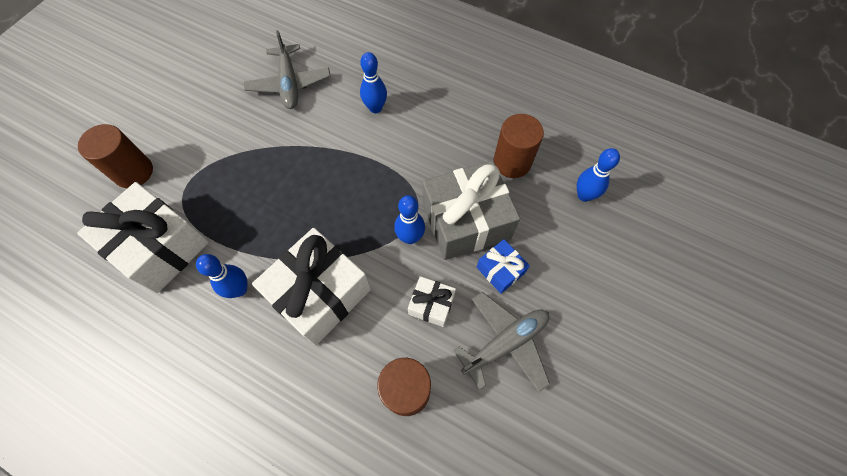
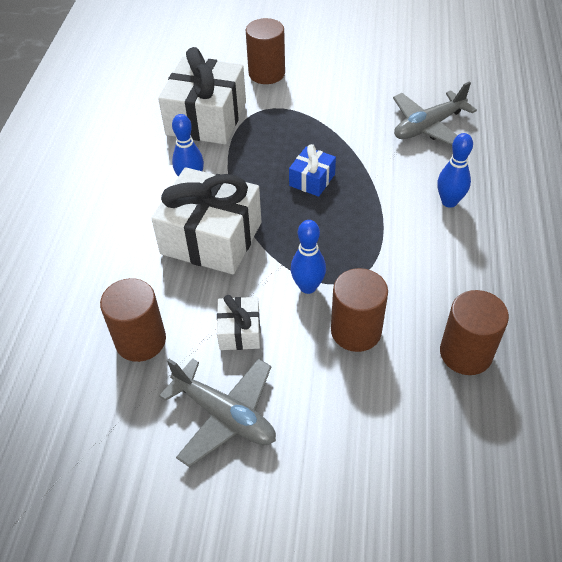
camera: 70 degrees right, 15 degrees down
(466, 221) = (356, 331): grey gift -> brown cylinder
(500, 270) = (311, 384): blue gift -> blue gift (312, 180)
(584, 195) = (469, 451): blue bowling pin -> none

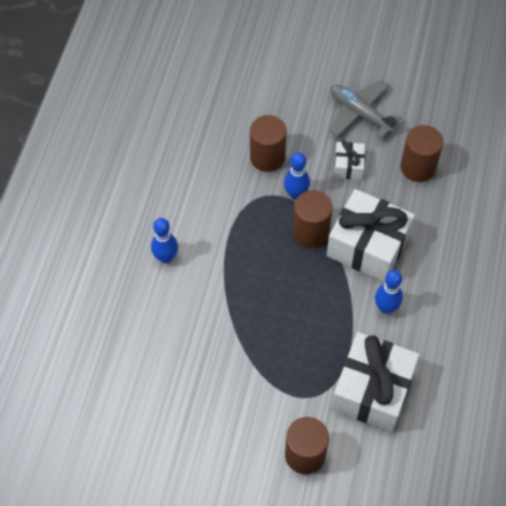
camera: 175 degrees left, 10 degrees up
(312, 180) = (277, 296): blue gift -> none
(428, 127) = (155, 348): grey plane -> none
(465, 353) = (198, 134): brown cylinder -> brown cylinder (311, 231)

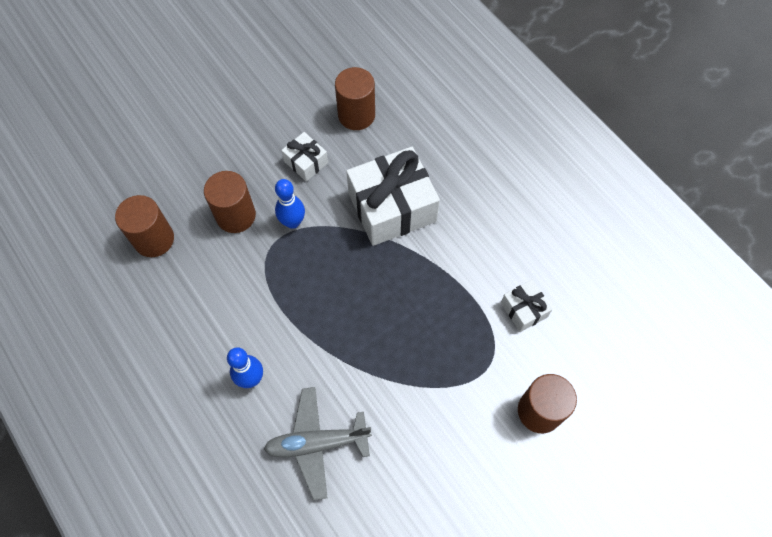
camera: 50 degrees left, 5 degrees up
(311, 231) = (338, 239): brown cylinder -> brown cylinder (154, 239)
(360, 114) = (267, 115): grey plane -> grey plane (317, 443)
(372, 390) = (524, 310): white gift -> white gift, size x0.49
(386, 307) = (459, 239): blue bowling pin -> none

